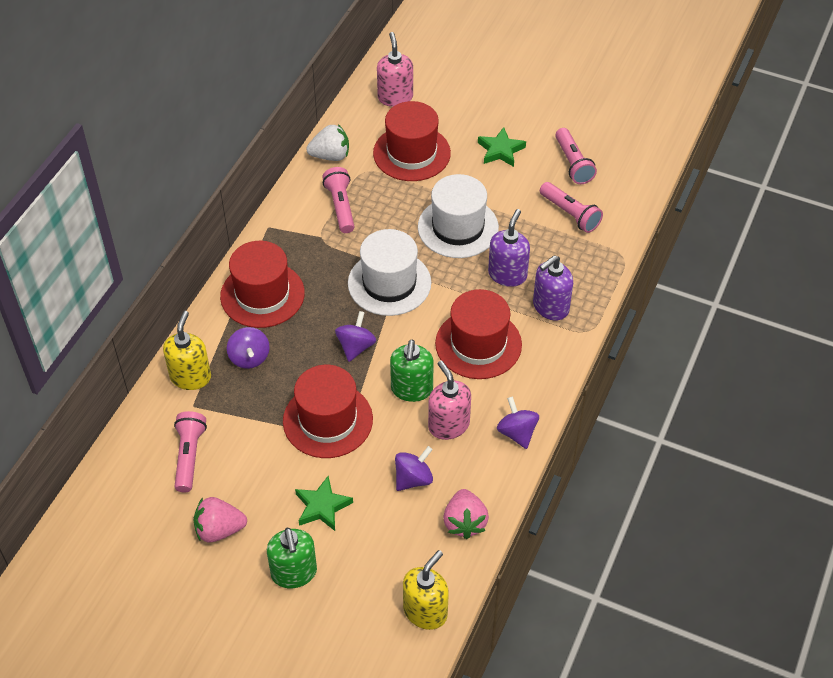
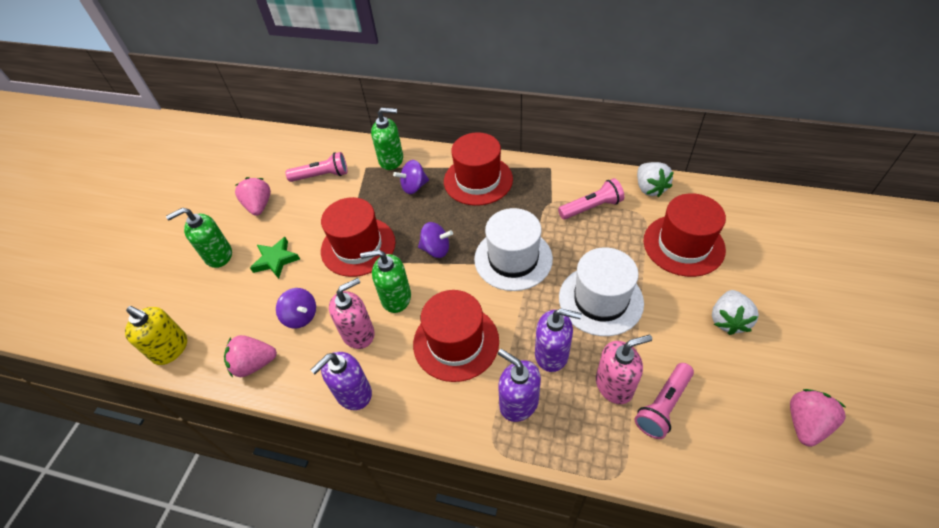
camera: 85 degrees right, 0 degrees up
(190, 377) = (391, 160): yellow soap dispenser -> green soap dispenser
(395, 97) = (753, 218): pink soap dispenser -> pink soap dispenser (614, 385)
(500, 150) = (728, 320): green star -> white strawberry
(517, 432) = (353, 393): purple spinning top -> purple soap dispenser
(573, 163) = (746, 398): pink flashlight -> none
(599, 139) = (805, 423): none -> pink strawberry

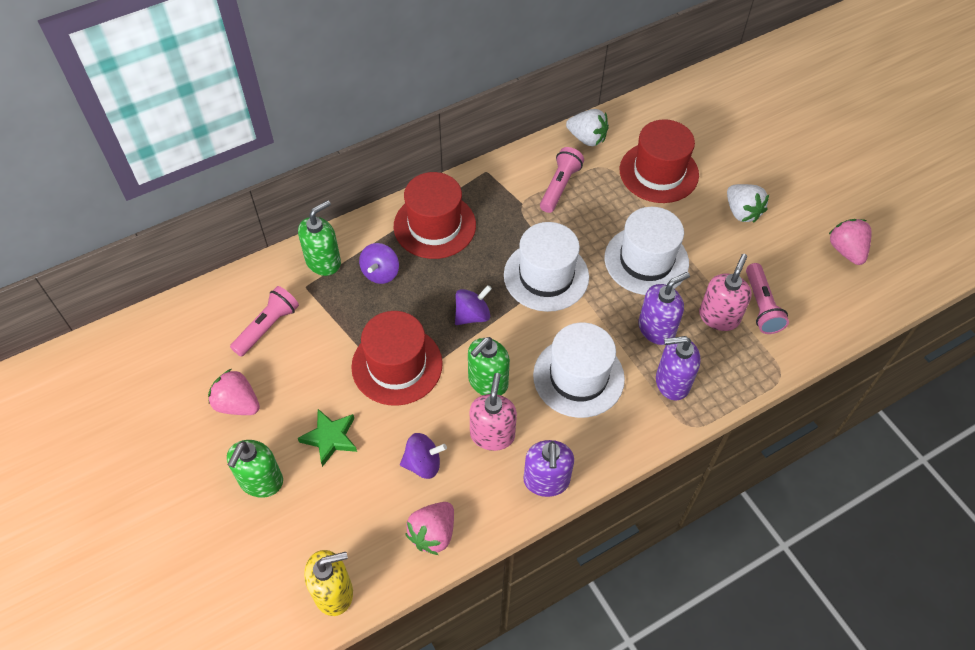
camera: 50 degrees left, 5 degrees up
(456, 342) = (578, 377): red hat -> white hat

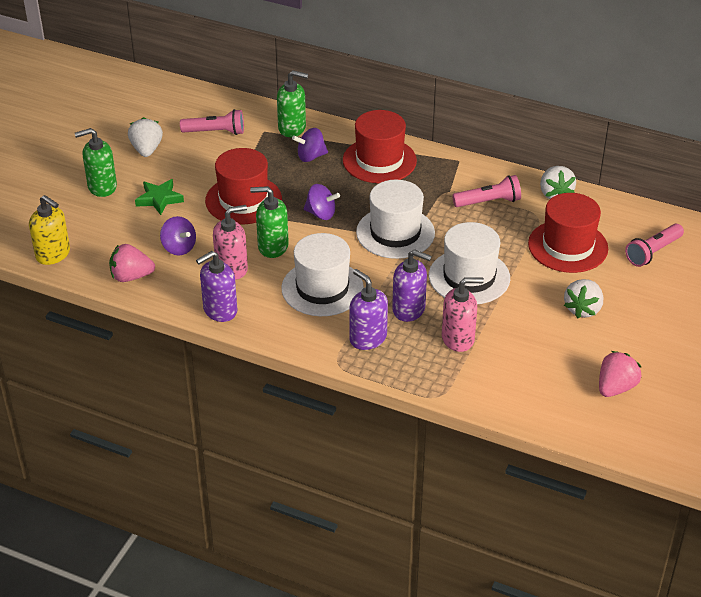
camera: 55 degrees right, 15 degrees down
(237, 404) = (146, 150): pink strawberry -> white strawberry
(761, 306) = (496, 358): pink flashlight -> pink flashlight (653, 252)

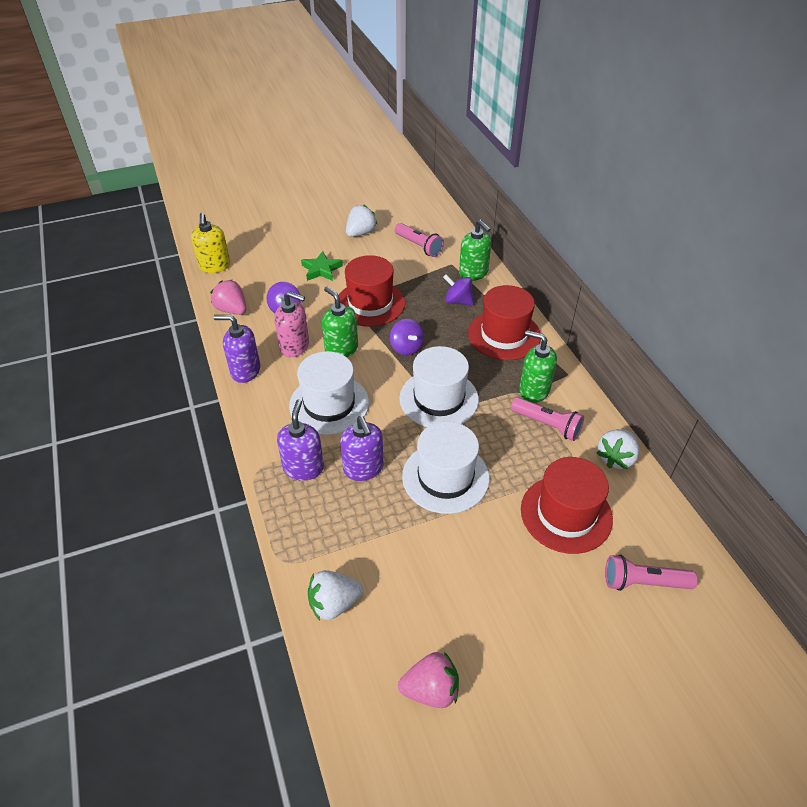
camera: 45 degrees right, 5 degrees up
(102, 187) = (301, 241): green soap dispenser -> green soap dispenser (534, 390)
(458, 339) = (365, 524): pink soap dispenser -> none
(583, 309) = (502, 584): white strawberry -> white strawberry (334, 603)

